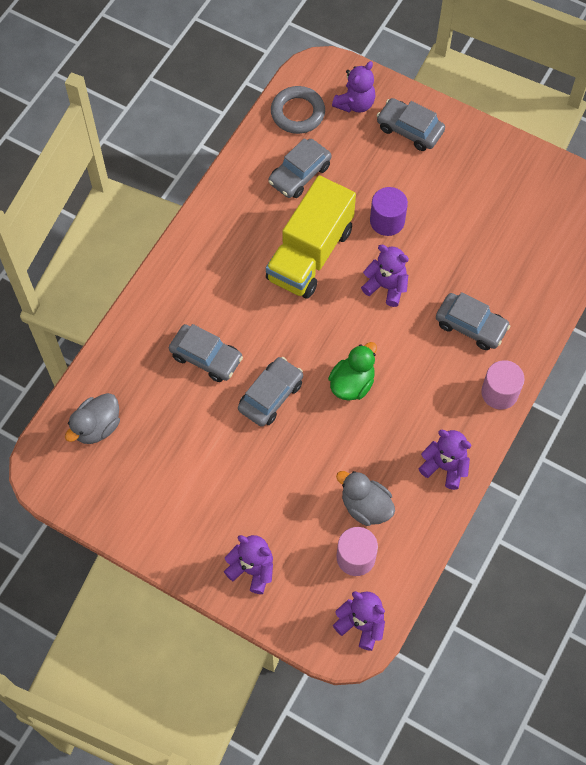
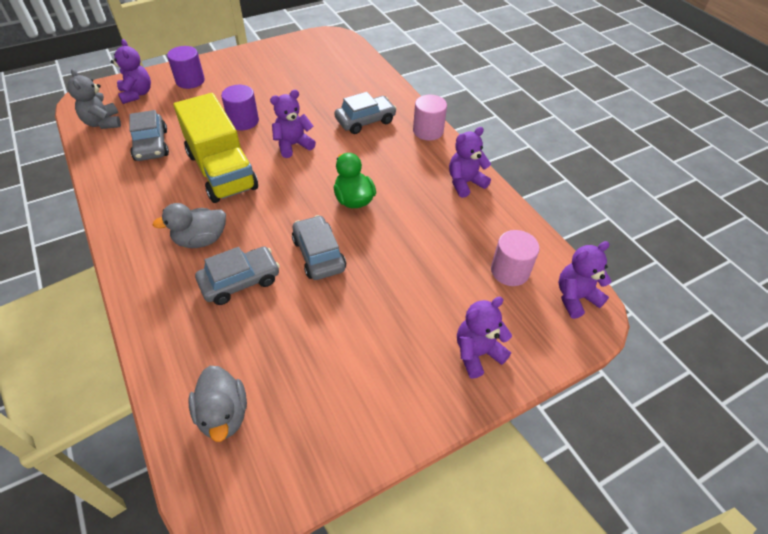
camera: 60 degrees left, 15 degrees down
(297, 113) = (103, 123): grey ring -> grey teddy bear
(365, 506) = (467, 243): grey duck -> grey duck (201, 240)
(409, 129) = (190, 81): grey car -> purple cylinder

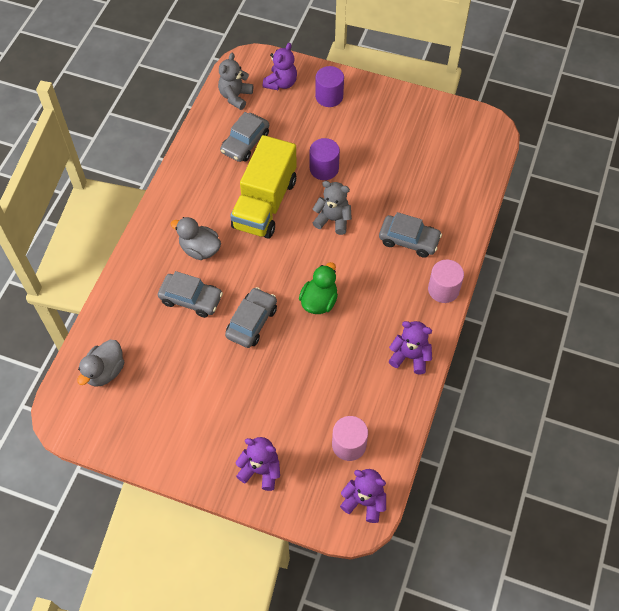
camera: 50 degrees right, 10 degrees up
(293, 145) = (333, 220): purple teddy bear -> grey teddy bear

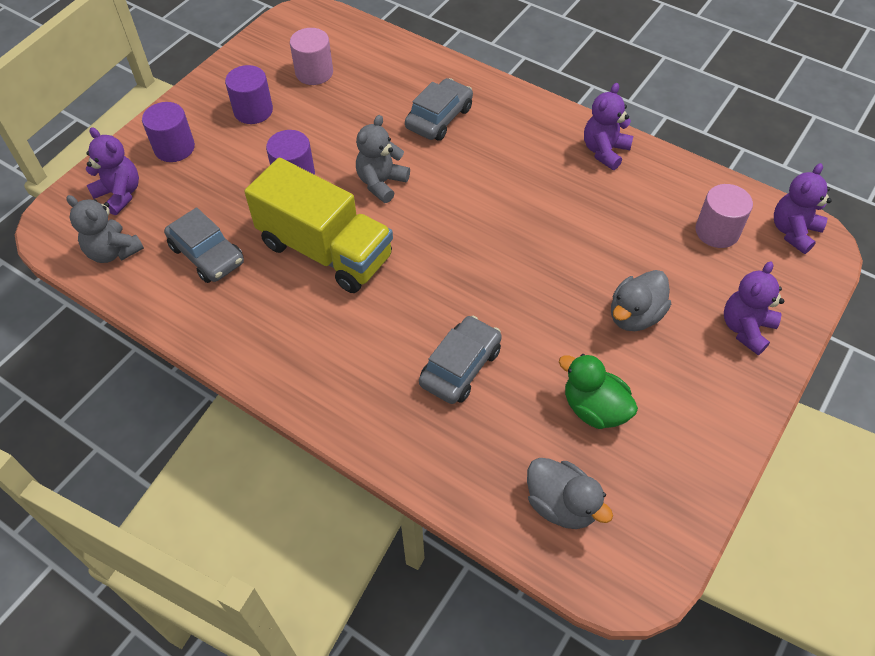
camera: 75 degrees left, 5 degrees down
(200, 249) = (376, 342): grey duck -> grey duck (635, 315)
(252, 322) = (518, 299): grey car -> none
(319, 301) = (504, 221): green duck -> green duck (594, 408)
(378, 128) = (253, 111): none -> purple cylinder
(443, 289) = (519, 103): pink cylinder -> pink cylinder (314, 73)

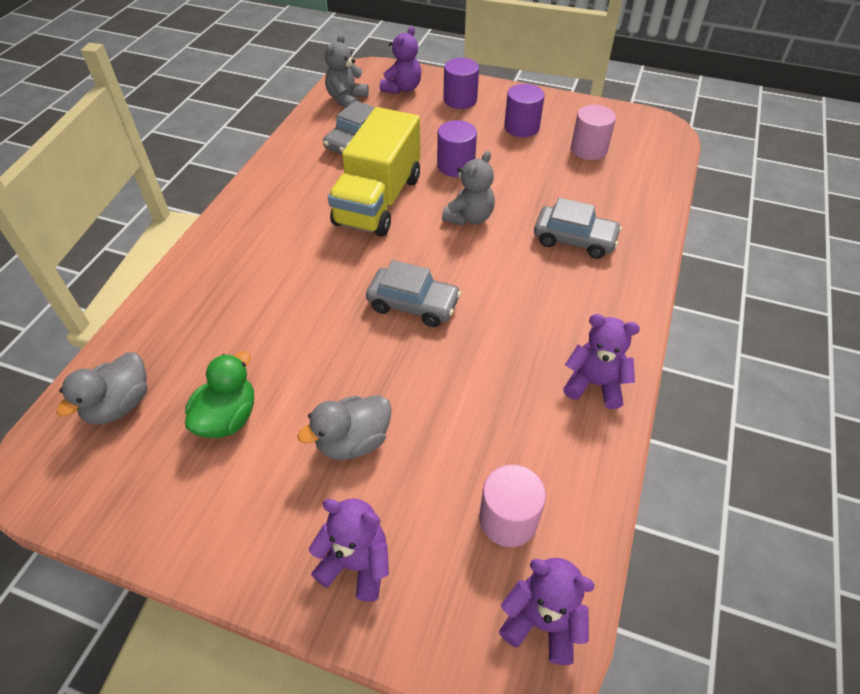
camera: 75 degrees right, 5 degrees down
(381, 183) = (469, 217): grey teddy bear -> grey teddy bear turned 105 degrees clockwise
(460, 367) = (267, 308): grey car -> grey car (413, 304)
(635, 315) = (353, 441): grey duck -> grey duck turned 60 degrees counterclockwise

